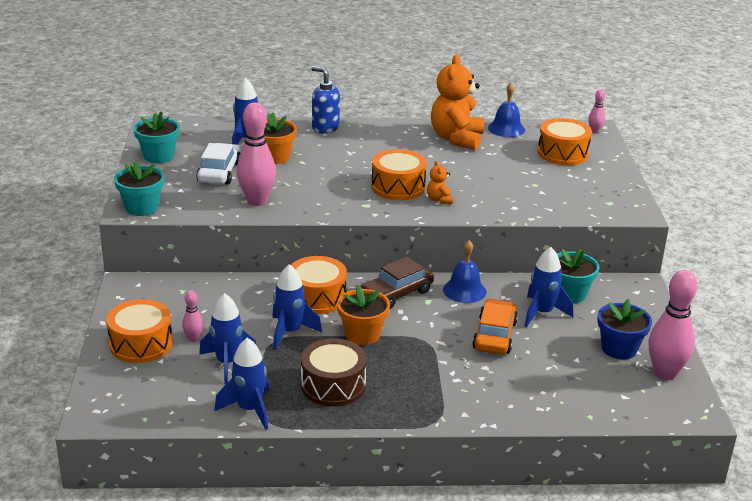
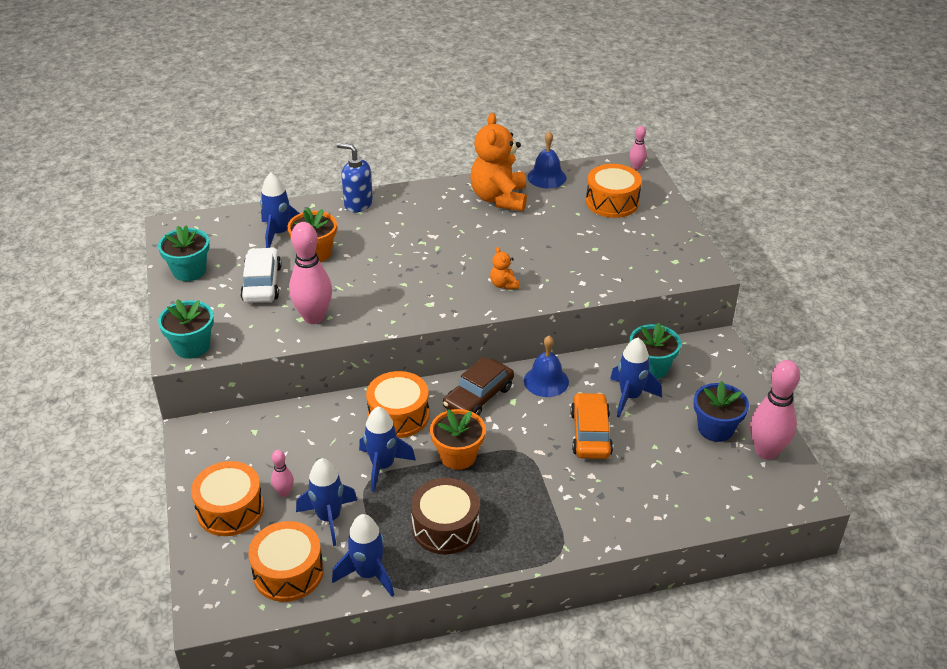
camera: 10 degrees left, 10 degrees up
(398, 187) = (456, 274): orange drum -> orange drum (288, 572)

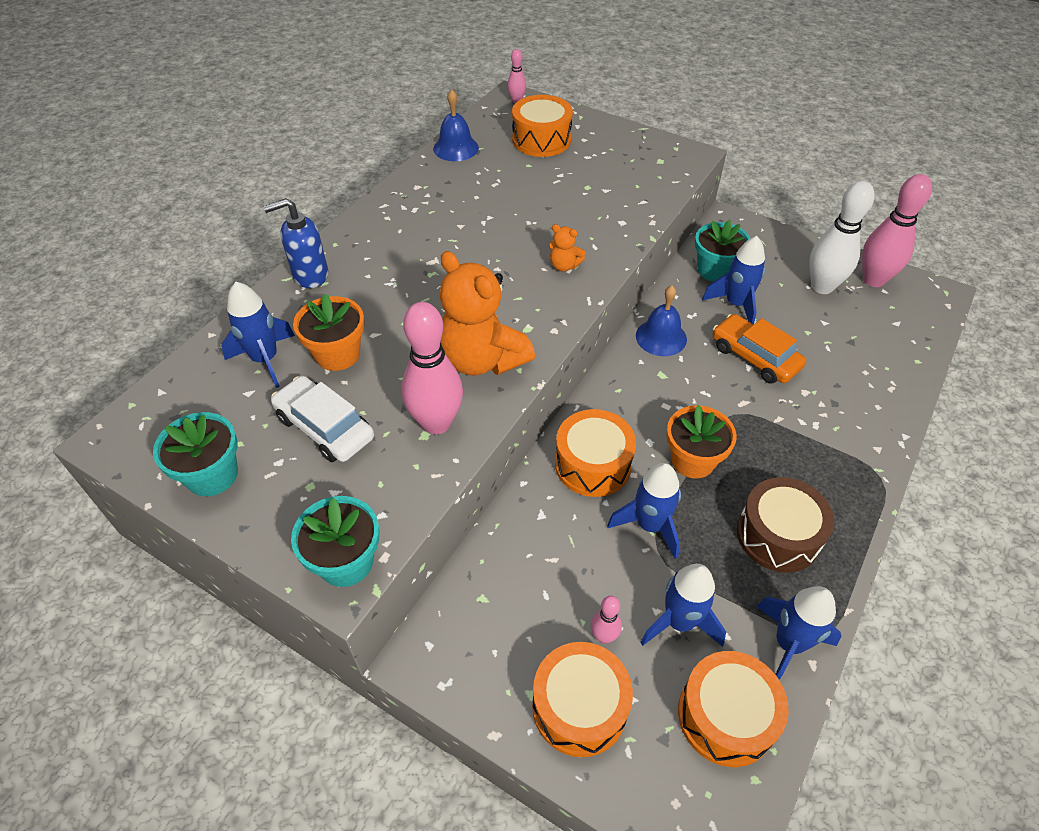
camera: 45 degrees left, 10 degrees up
(478, 397) = (631, 392): brown car -> none
(499, 198) = (443, 190): orange teddy bear -> orange teddy bear (482, 359)
(715, 428) = (822, 287): blue flower pot -> white bowling pin

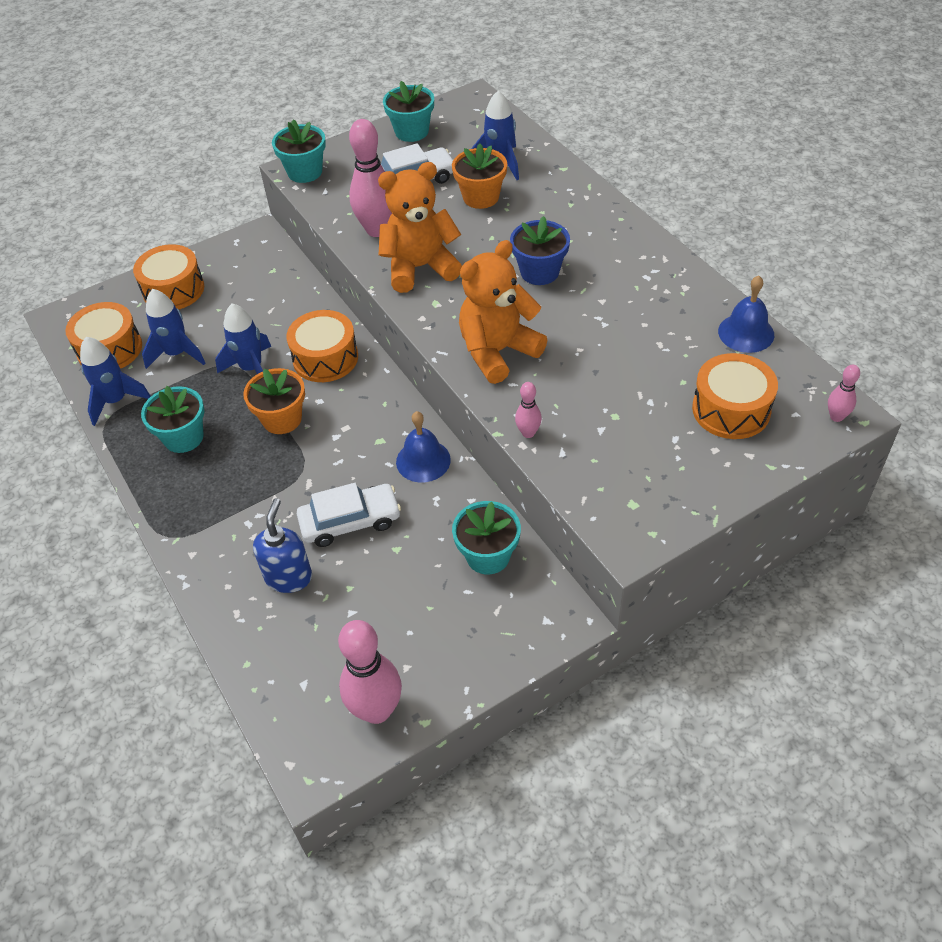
camera: 120 degrees right, 0 degrees up
(310, 275) = (585, 198): blue soap dispenser -> blue soap dispenser (289, 577)
(442, 272) = (539, 272): none -> blue flower pot
(564, 266) = (498, 351): orange teddy bear -> orange teddy bear, size x2.27
(604, 636) = (201, 315): pink bowling pin -> pink bowling pin (528, 433)
(736, 304) = (426, 545): blue rocket -> none
(755, 357) = (350, 521): orange car -> white car
(778, 535) = (183, 437): brown drum -> turquoise flower pot
(822, 287) = (400, 645): white bowling pin -> none

